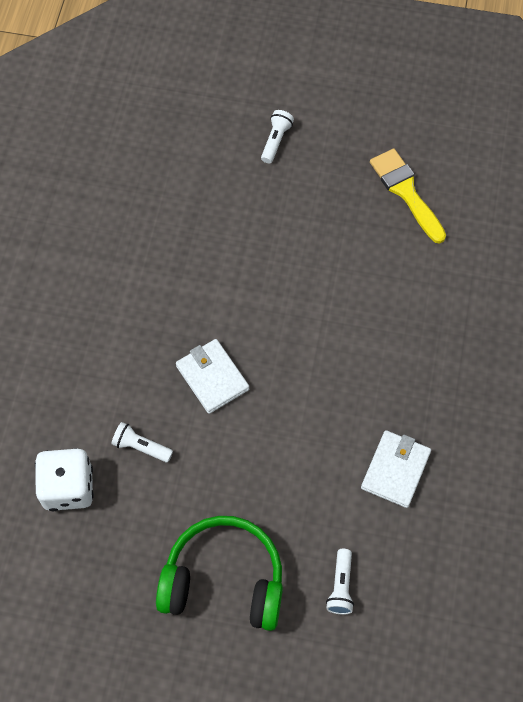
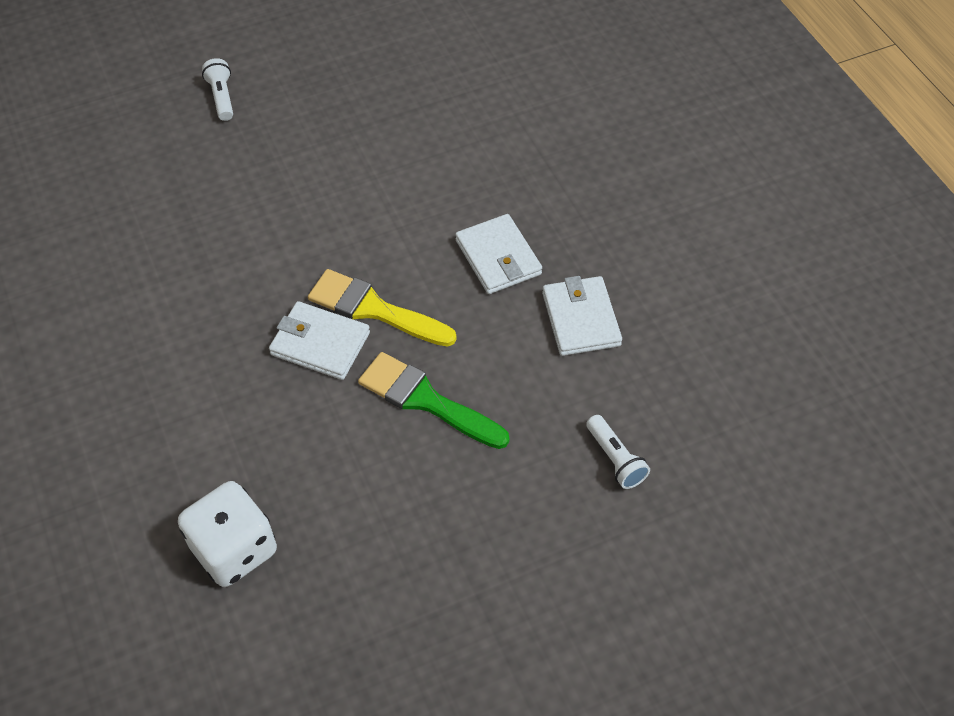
camera: 35 degrees left, 10 degrees down
(141, 447) = (290, 456): white flashlight -> none
(224, 580) = (488, 532): green headphones -> none
(250, 463) = (426, 400): none -> green brush
(374, 386) = (498, 257): none -> white wallet
(406, 192) = (392, 77): yellow brush -> yellow brush (374, 309)

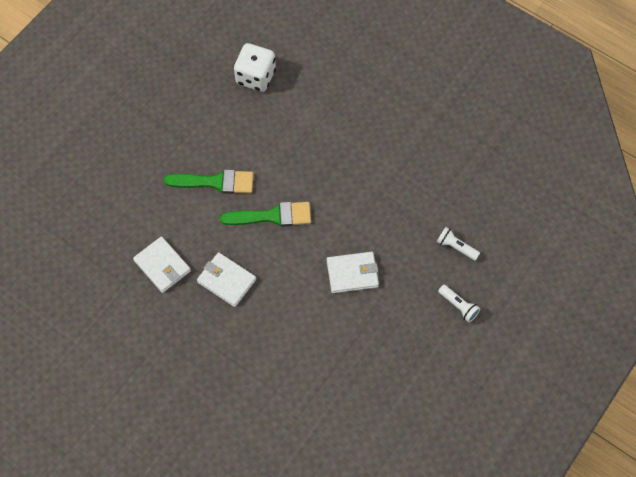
camera: 150 degrees right, 10 degrees up
(320, 344) = (286, 184): white wallet -> white wallet (352, 273)
(374, 309) = (272, 216): yellow brush -> green brush
(615, 459) = (109, 199): white flashlight -> white flashlight (456, 247)

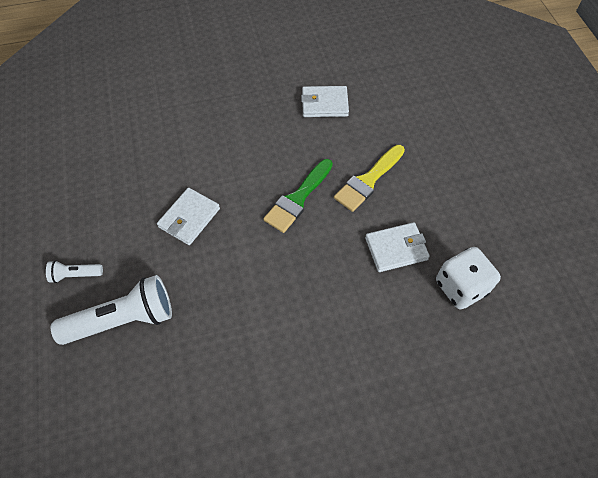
camera: 130 degrees right, 5 degrees down
(215, 182) = (368, 180): green brush -> yellow brush
(226, 281) = (272, 133): white wallet -> white wallet (396, 249)
(456, 247) = (123, 319): white flashlight -> white flashlight, size x2.08

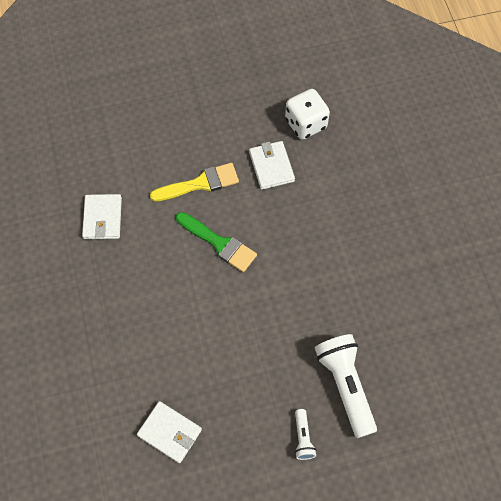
camera: 90 degrees left, 5 degrees up
(189, 218) = (240, 339): white wallet -> white wallet (169, 432)
(368, 180) = (200, 183): yellow brush -> yellow brush turned 60 degrees counterclockwise

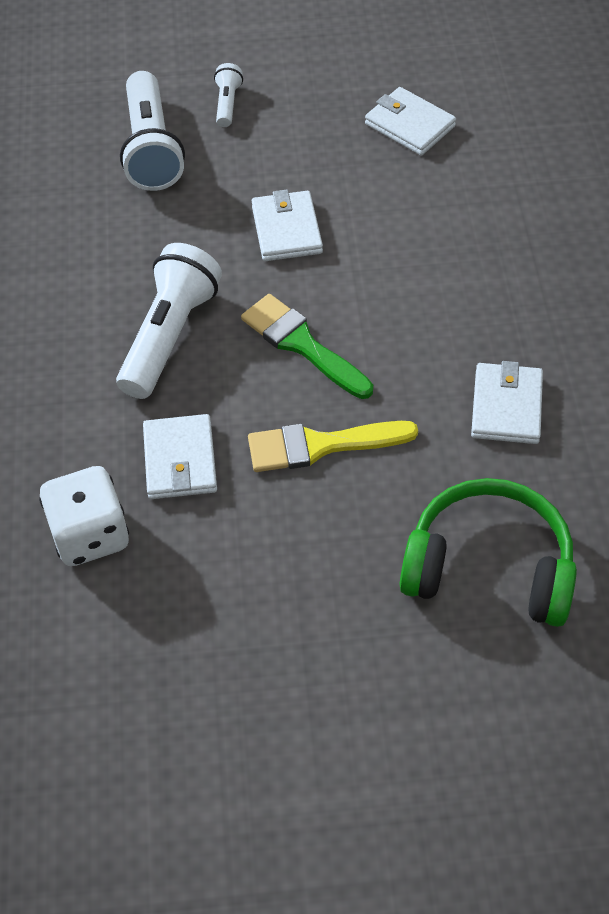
camera: 170 degrees left, 10 degrees down
(112, 131) = (488, 567): none -> green headphones
(241, 326) = (286, 230): none -> white wallet
(295, 240) = (169, 335): none -> white flashlight

